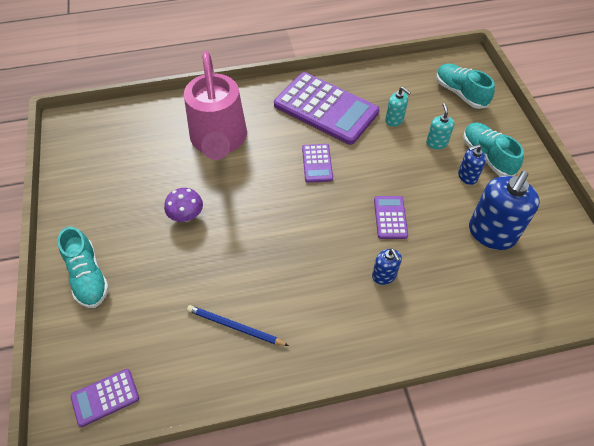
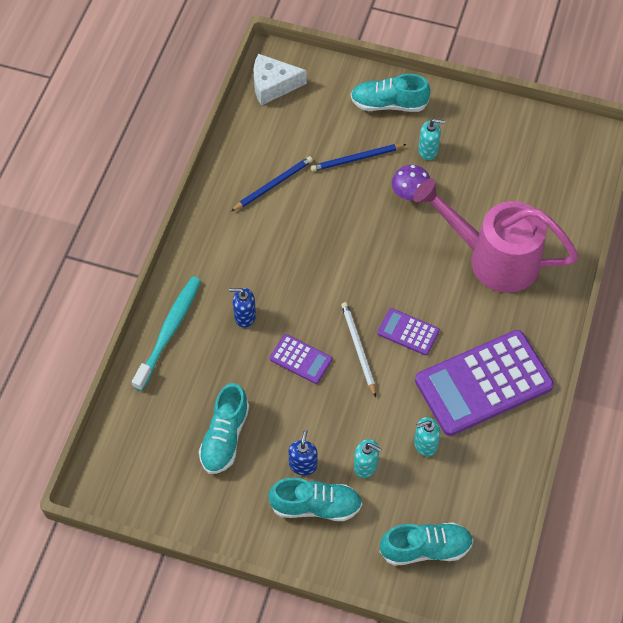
camera: 120 degrees right, 5 degrees up
(105, 397) = (273, 85): purple calculator -> white cheese
(131, 223) = (428, 150): none -> turquoise soap dispenser
(168, 272) = (356, 159): none -> blue pencil
(353, 186) = (358, 348): none -> white pencil
(443, 326) = (169, 332): none -> turquoise toothbrush
(491, 233) = (224, 437): blue soap dispenser -> turquoise shoe

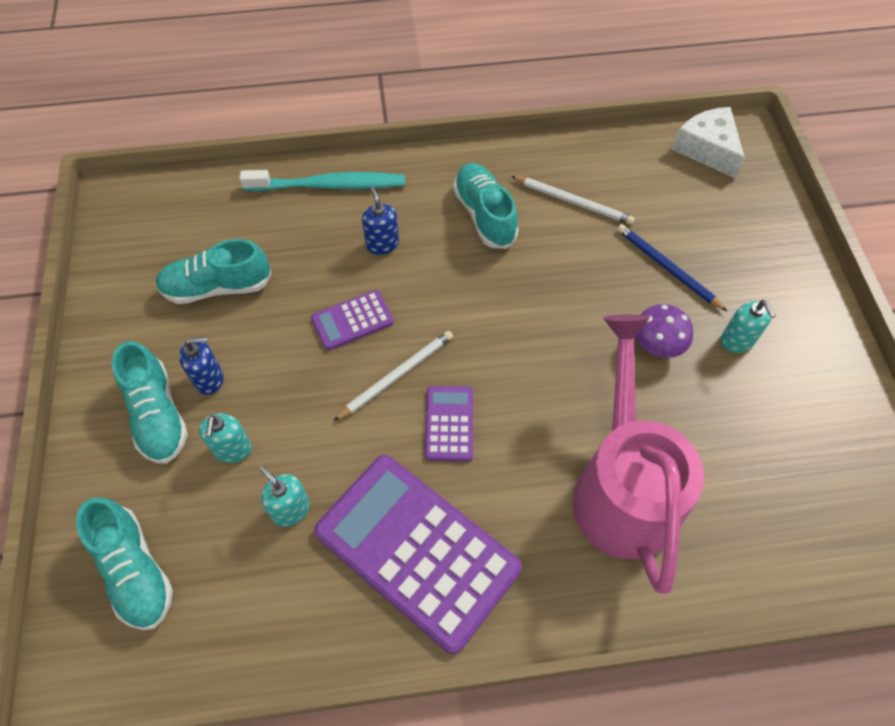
camera: 65 degrees right, 0 degrees up
(273, 185) = (573, 202): blue pencil -> white pencil
(300, 359) = (352, 320): purple calculator -> purple calculator turned 60 degrees clockwise
(388, 104) = (773, 270): turquoise shoe -> turquoise shoe (484, 215)

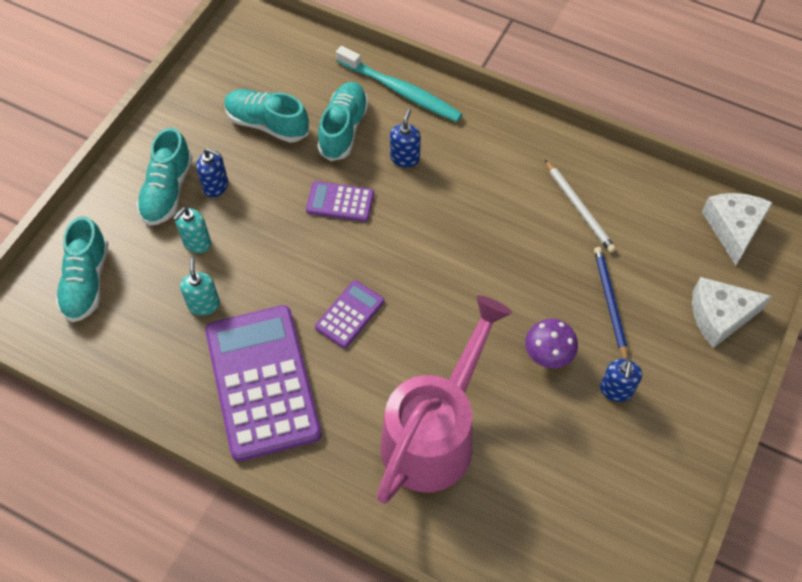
camera: 35 degrees right, 0 degrees up
(397, 375) = (340, 259): white pencil -> none
(484, 215) = (500, 179): turquoise shoe -> turquoise shoe (343, 129)
(737, 341) = (616, 390): turquoise soap dispenser -> blue soap dispenser
(759, 226) = (719, 316): none -> white cheese

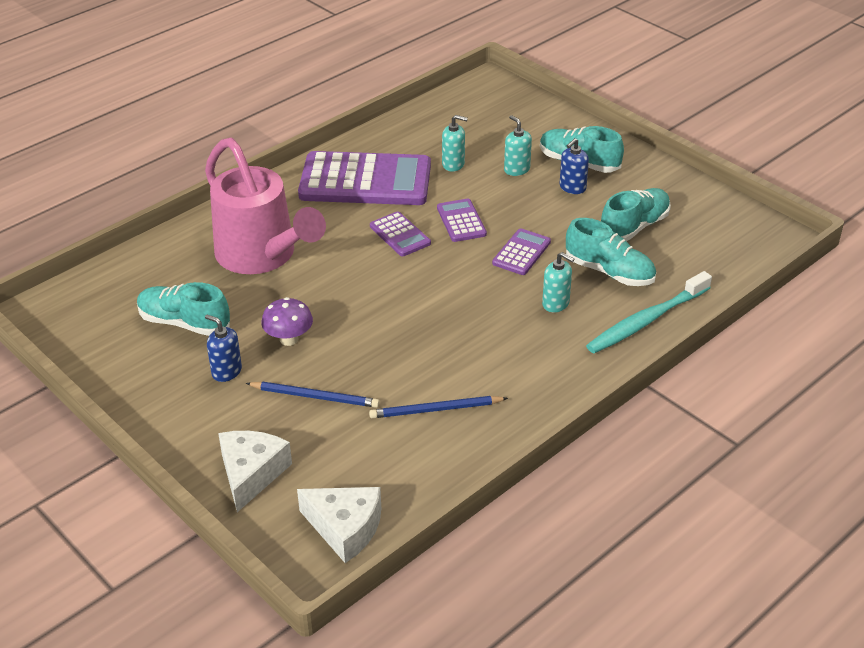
camera: 110 degrees right, 20 degrees down
(86, 282) = (505, 115): turquoise shoe -> turquoise shoe (184, 323)
(307, 266) = (461, 221): none -> purple calculator
(405, 158) = (556, 303): blue soap dispenser -> turquoise soap dispenser
(579, 208) = (435, 410): white pencil -> blue pencil

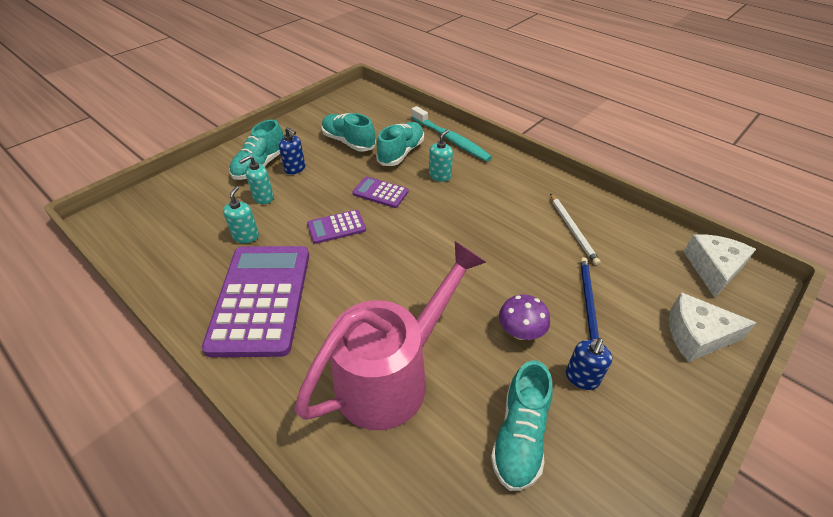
camera: 95 degrees left, 5 degrees up
(400, 235) = (356, 265): purple calculator -> none
(435, 410) = (572, 230): blue pencil -> white pencil

